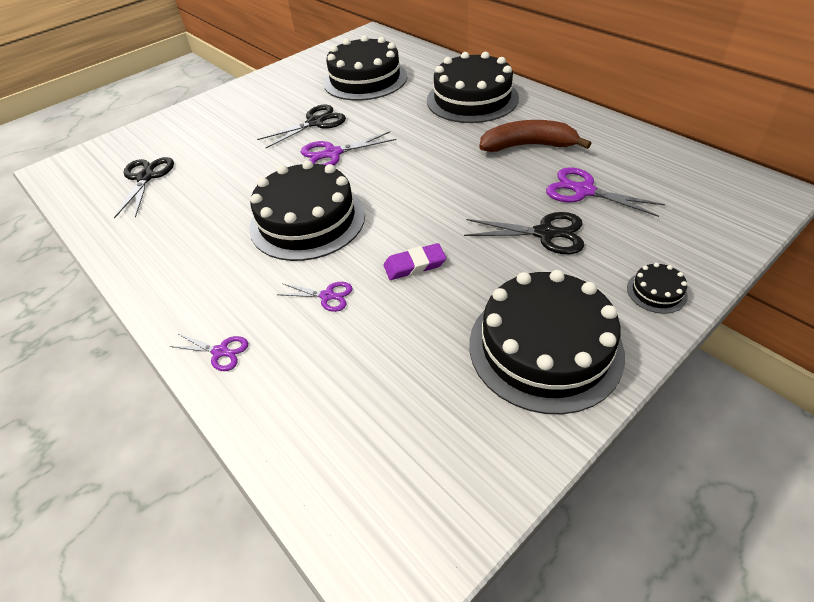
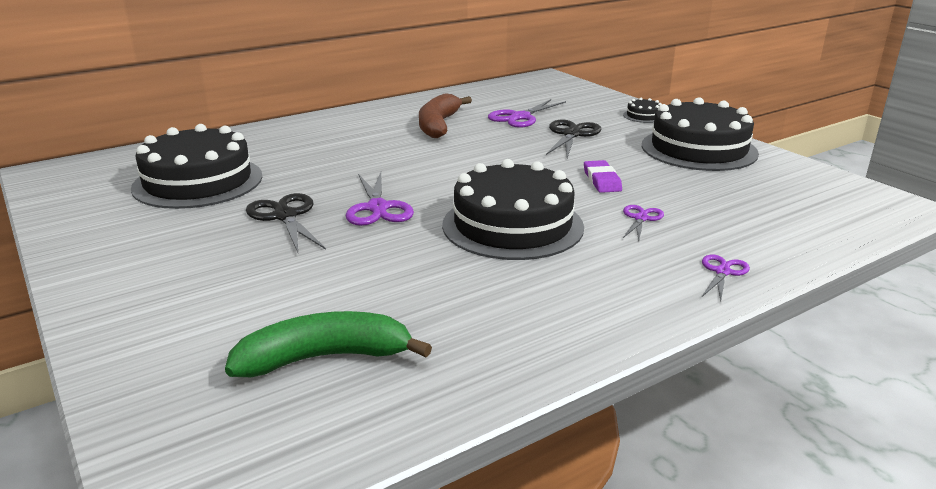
camera: 85 degrees left, 20 degrees down
(146, 178) = (325, 358): black scissors -> green banana
(472, 99) = (324, 135): black cake -> none

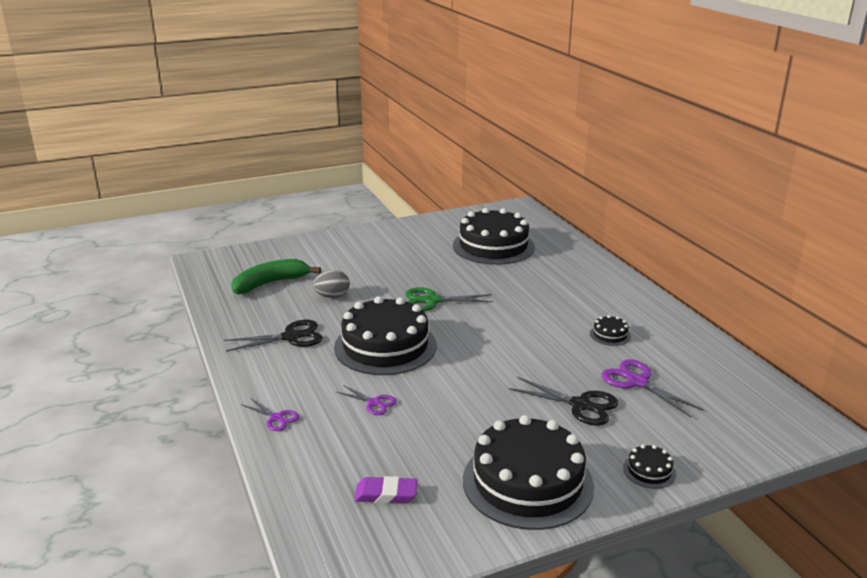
camera: 100 degrees right, 0 degrees up
(285, 216) = (430, 272): black scissors -> black scissors (291, 337)
(325, 358) = (270, 283): green banana -> green banana turned 120 degrees counterclockwise
(374, 283) = (332, 296): none -> grey egg
(378, 208) = (432, 301): purple scissors -> green scissors
(438, 125) = (610, 335): brown banana -> black cake
(601, 180) = (455, 399): purple eraser -> purple eraser (386, 494)

